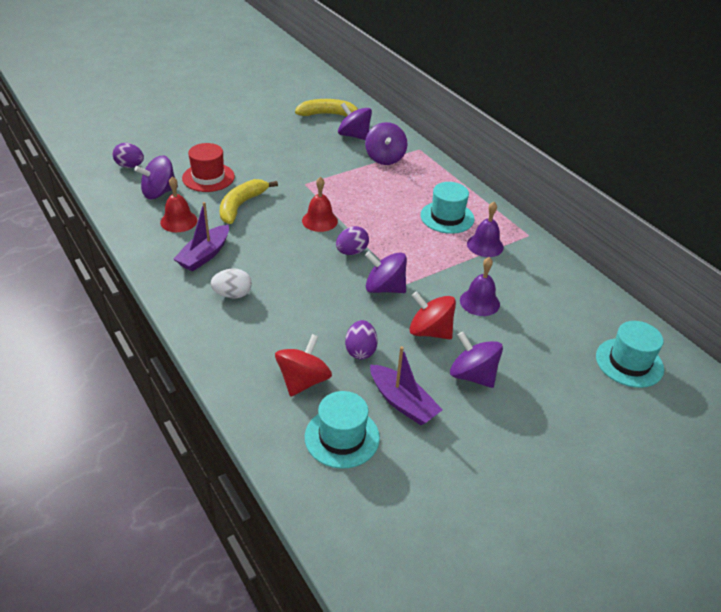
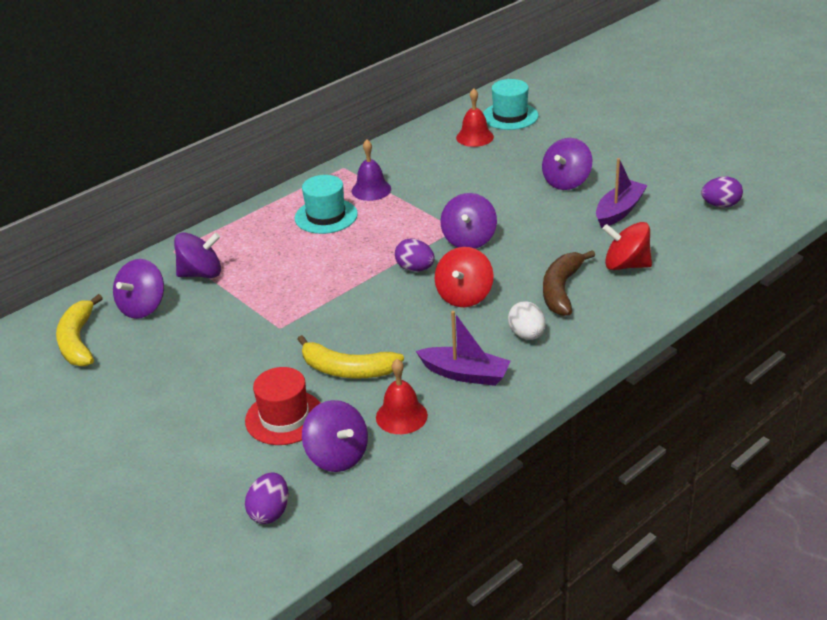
camera: 95 degrees left, 5 degrees down
(284, 328) = (561, 290): none -> brown banana
(319, 221) = (361, 300): red bell -> red bell (475, 137)
(342, 437) = (677, 234): turquoise hat -> none
(360, 351) = (568, 240): purple egg -> purple egg (720, 205)
(430, 331) = (521, 207): red spinning top -> red spinning top (464, 296)
(479, 302) = (465, 186): purple bell -> none

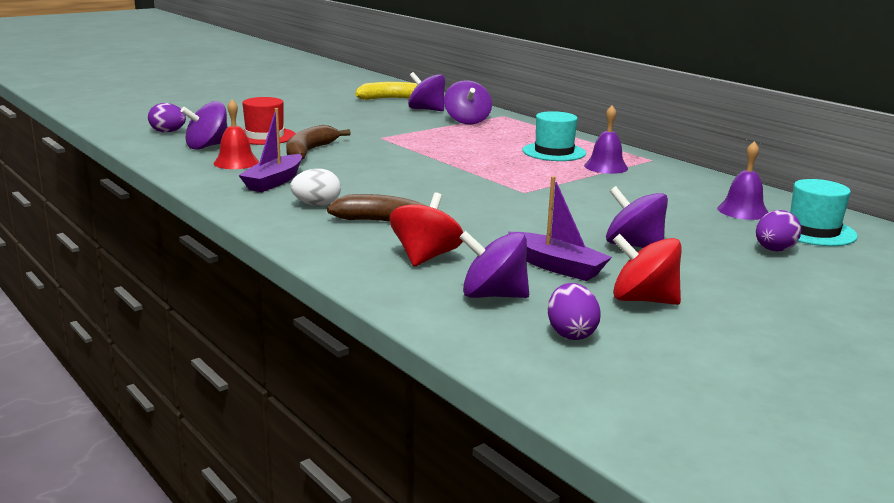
camera: 90 degrees right, 15 degrees down
(348, 369) = (309, 151): yellow banana -> brown banana
(415, 268) = (452, 175): purple egg -> purple egg (774, 250)
(464, 296) = (396, 188): red spinning top -> red spinning top (643, 300)
(469, 239) = (501, 195): purple spinning top -> purple spinning top (493, 295)
(475, 137) = (743, 211): red bell -> purple bell

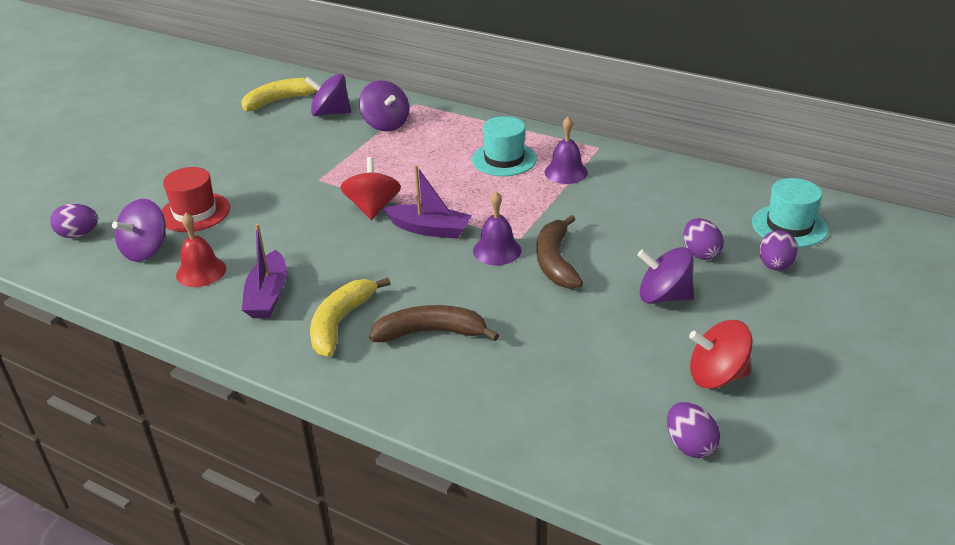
camera: 20 degrees left, 15 degrees up
(309, 151) = (264, 228): brown banana -> brown banana (556, 262)
(317, 205) = (340, 323): white egg -> yellow banana
(425, 257) = (501, 375): red spinning top -> red spinning top (373, 208)
(493, 295) = (595, 414): purple spinning top -> none
(557, 266) = (620, 351): purple boat -> purple boat (430, 229)
(698, 229) = (700, 253): none -> purple egg
(743, 211) = (719, 211): purple bell -> purple bell (497, 250)

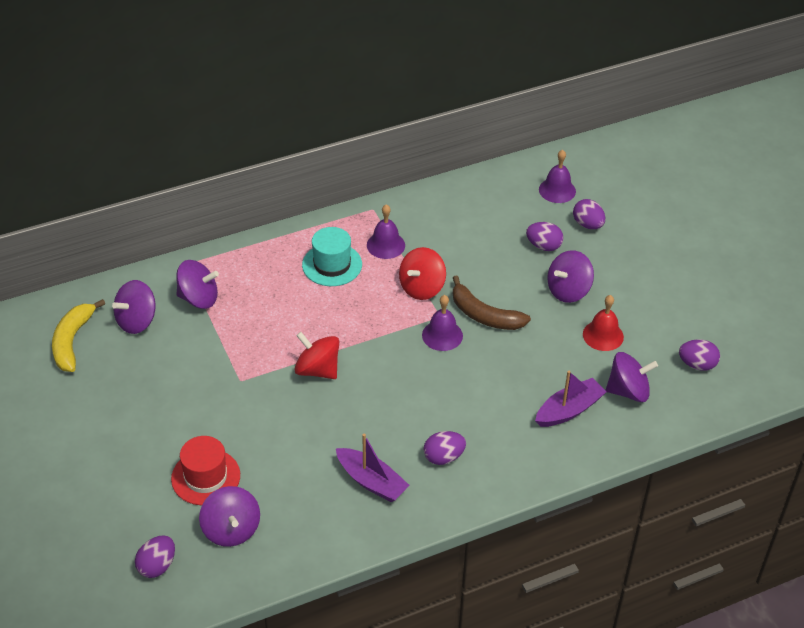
camera: 55 degrees left, 10 degrees up
(201, 271) = (299, 507): red bell -> red bell (603, 335)
(340, 323) = (443, 457): yellow banana -> purple egg
(430, 229) = (380, 354): purple boat -> purple boat (569, 410)
(431, 333) = (498, 417): brown banana -> none
(577, 407) = (628, 391): none -> purple spinning top
(717, 376) = (656, 317): red spinning top -> red spinning top (422, 288)
(789, 226) = (557, 190): turquoise hat -> purple bell

